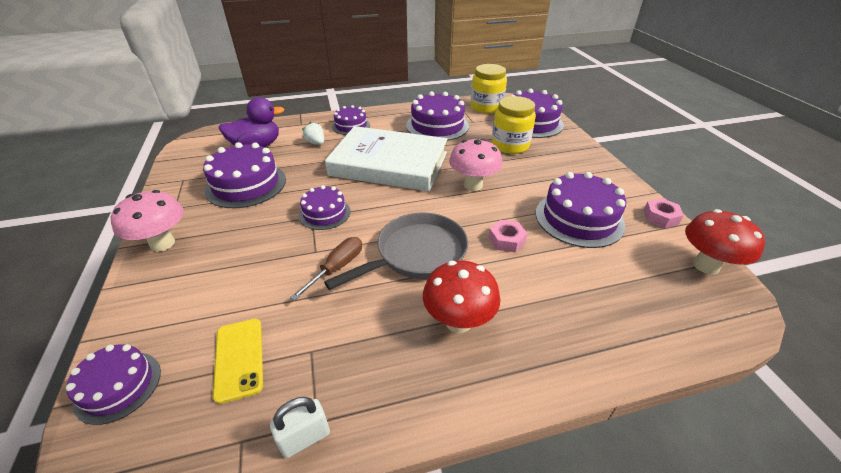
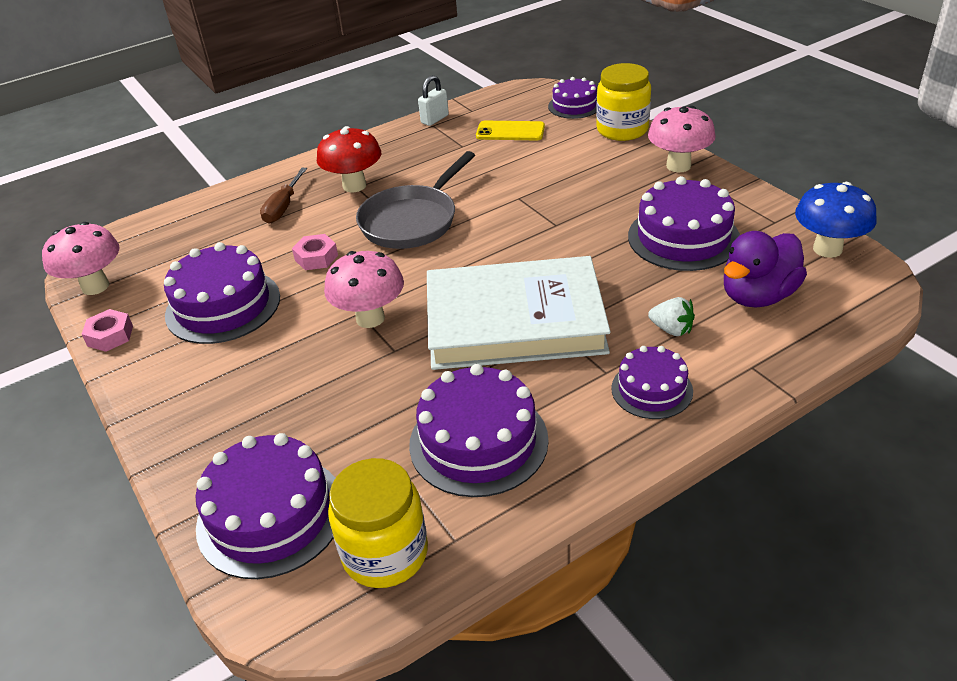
camera: 165 degrees right, 0 degrees up
(187, 158) = (827, 249): none -> blue mushroom
(239, 358) = (510, 131): yellow phone -> yellow phone turned 45 degrees counterclockwise
(324, 213) = (544, 232): purple cake -> none
(337, 268) = (485, 191): brown screwdriver -> brown screwdriver (283, 207)
(510, 145) = (318, 422): yellow jar -> yellow jar (622, 130)
(706, 265) = (95, 286): red mushroom -> pink mushroom

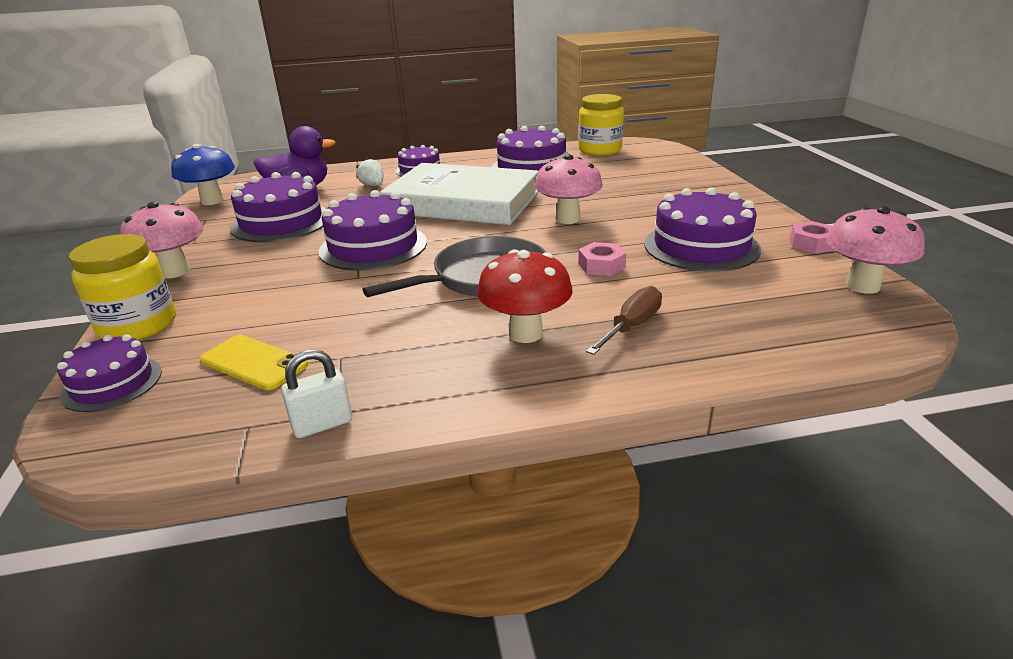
camera: 160 degrees left, 10 degrees down
(271, 515) = (657, 163): purple cake -> purple cake (373, 246)

